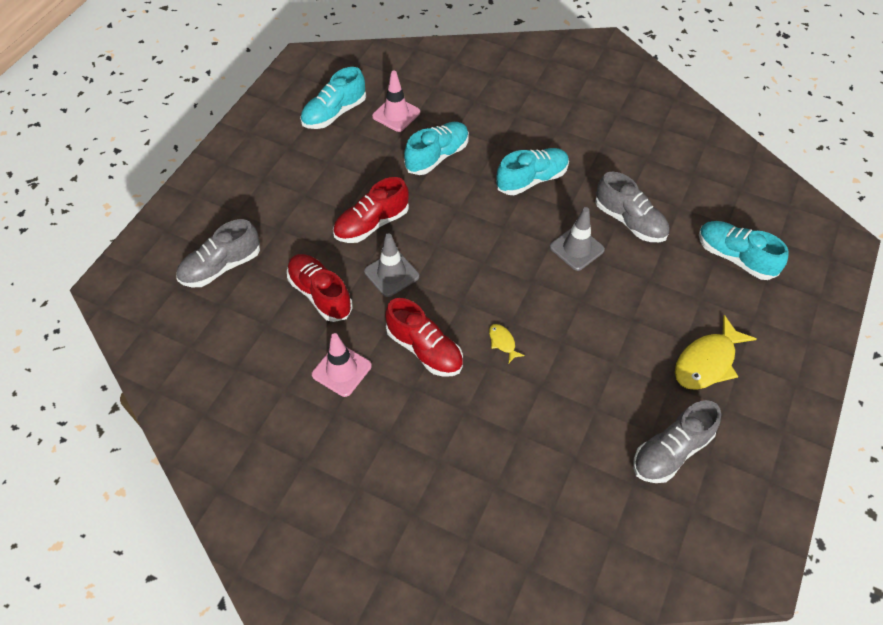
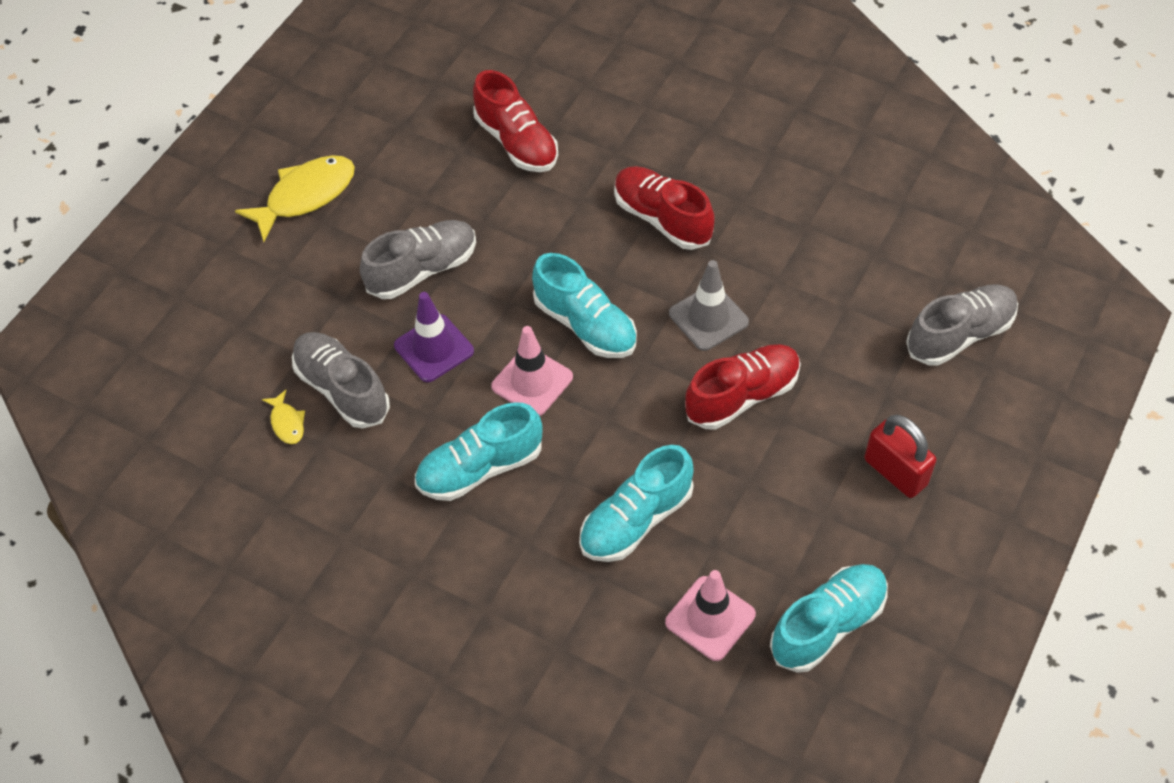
camera: 175 degrees left, 0 degrees up
(283, 184) = (895, 472): none -> red padlock
(320, 294) = (808, 292): red shoe -> red shoe (517, 142)
(341, 370) = (767, 197): pink traffic cone -> pink traffic cone (532, 382)
(502, 342) = (560, 224): yellow fish -> yellow fish (287, 423)
(577, 248) = (434, 348): grey traffic cone -> purple traffic cone
(671, 451) = (384, 108): grey shoe -> grey shoe (422, 270)
(735, 257) = (208, 328): turquoise shoe -> turquoise shoe (585, 325)

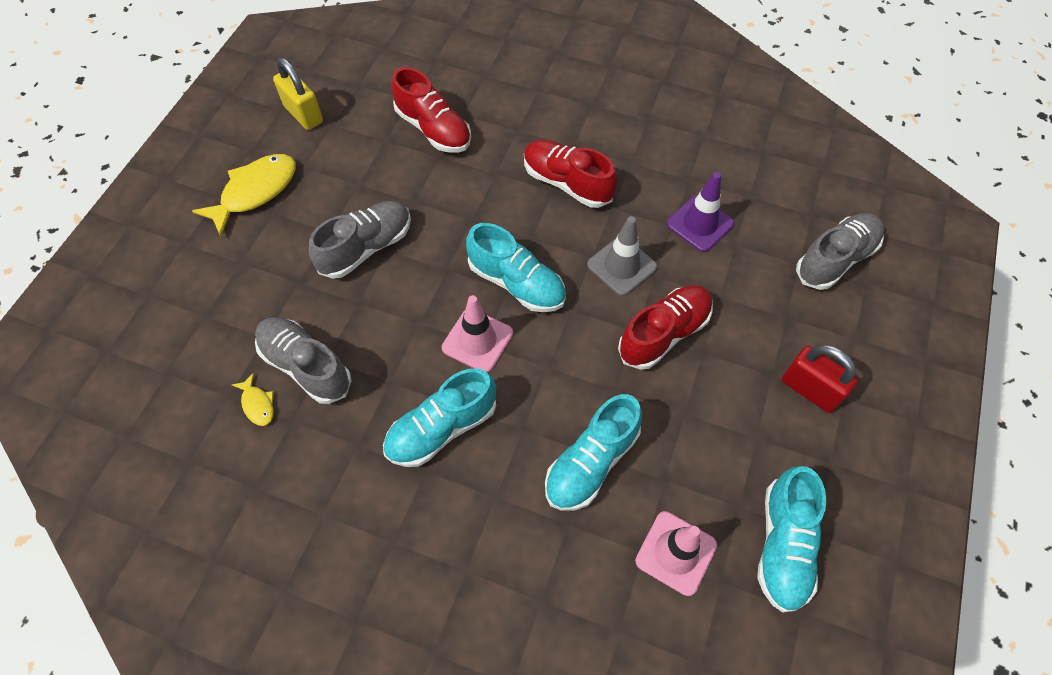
camera: 10 degrees left, 5 degrees up
(369, 112) = (303, 114): none -> yellow padlock
(434, 348) = (385, 319): purple traffic cone -> purple traffic cone (700, 224)
(828, 625) = (783, 545): turquoise shoe -> turquoise shoe turned 150 degrees clockwise

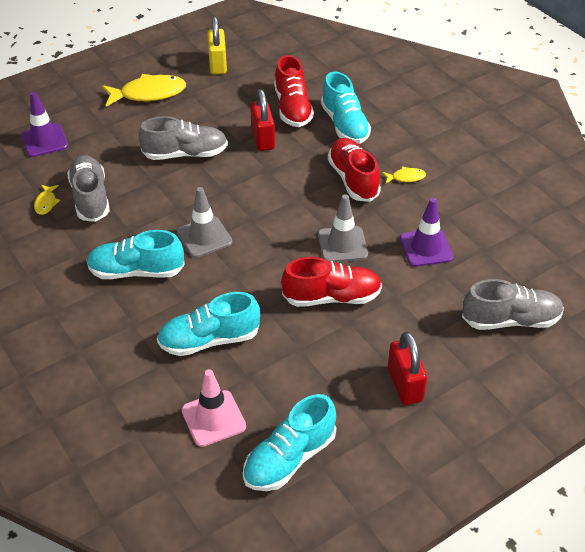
camera: 35 degrees right, 15 degrees down
(181, 322) = (44, 141): none -> purple traffic cone
(434, 183) = (263, 139): none -> red padlock
(477, 340) = (204, 237): pink traffic cone -> grey traffic cone
(517, 283) = (261, 219): turquoise shoe -> turquoise shoe (344, 125)
(614, 153) = (406, 177): none -> yellow fish

